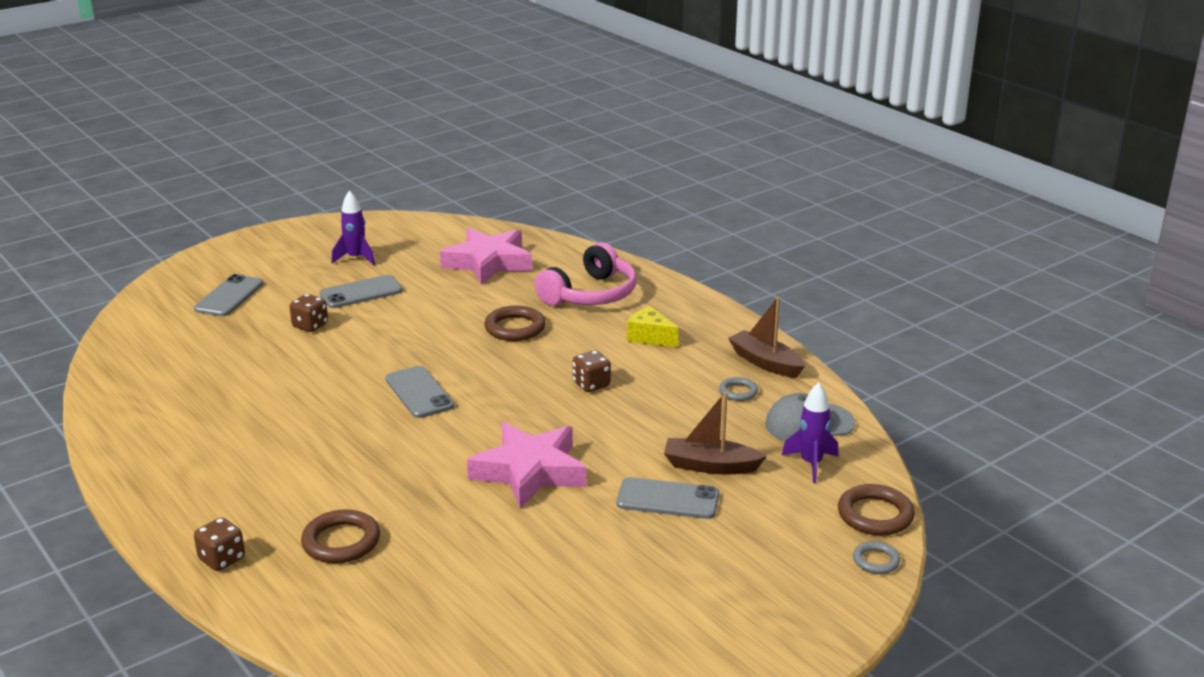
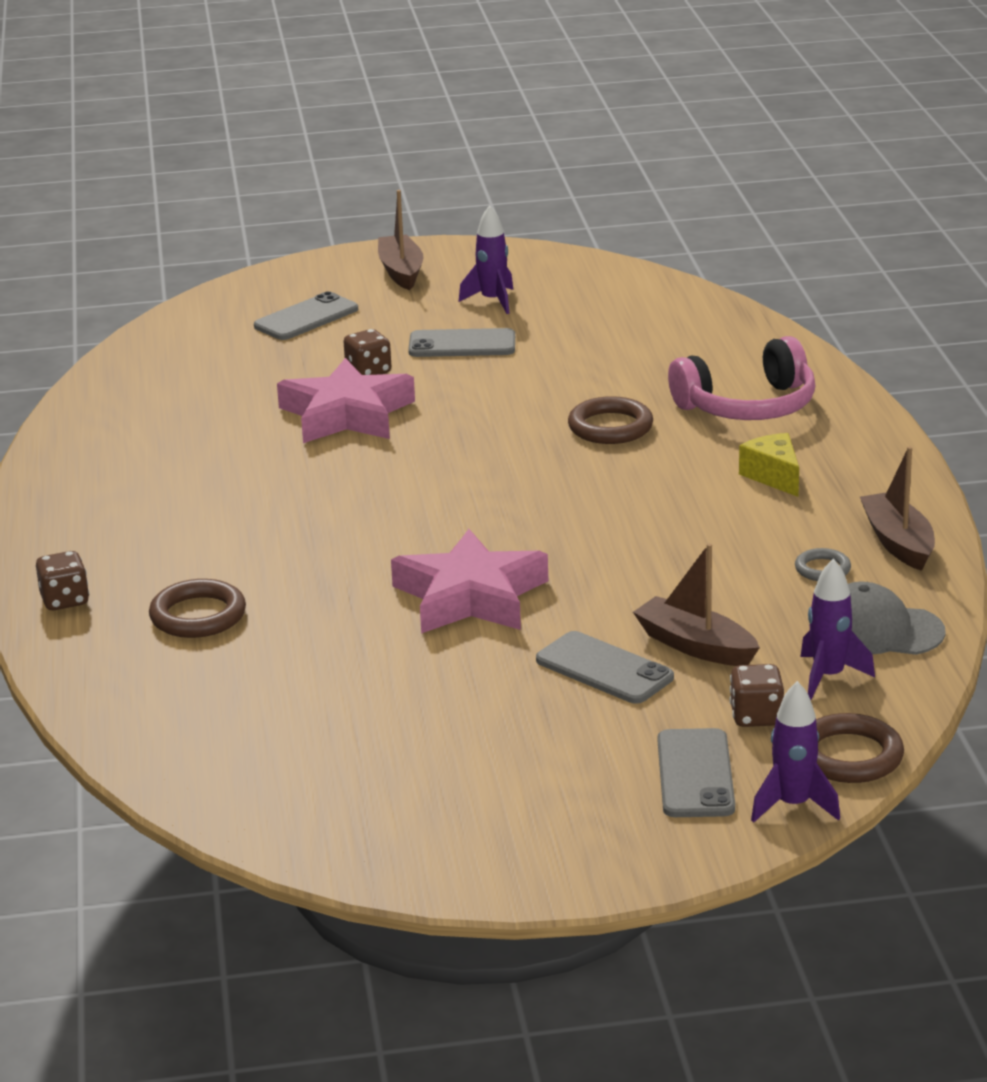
camera: 30 degrees right, 0 degrees up
(272, 250) = (401, 272): none -> brown boat
(419, 393) = (424, 477): grey phone -> grey phone (695, 774)
(488, 263) = (653, 339): pink star -> pink star (346, 414)
(591, 384) = (641, 516): brown dice -> brown dice (756, 716)
(876, 561) = (793, 805): grey ring -> purple rocket

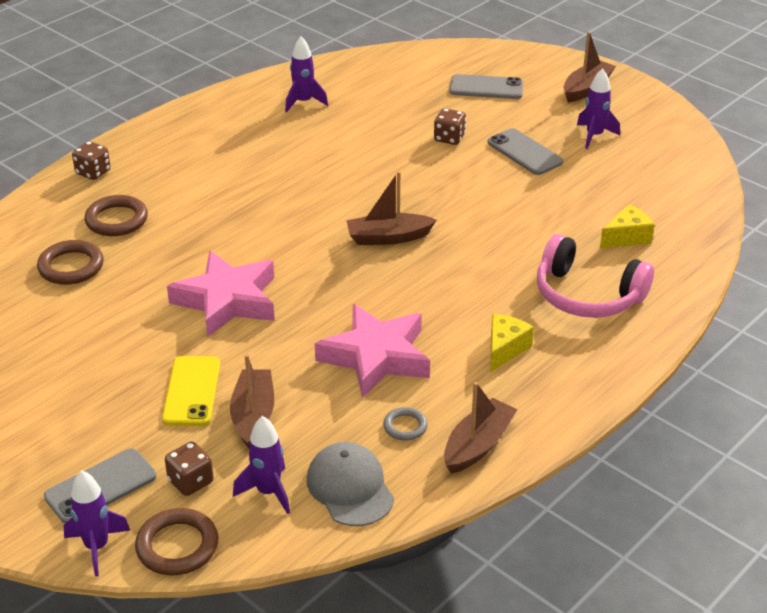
camera: 50 degrees right, 10 degrees up
(148, 423) = (303, 102): none -> purple rocket
(346, 414) = (390, 156): pink star -> pink star (376, 357)
(497, 468) = (388, 237): none -> brown boat
(604, 669) = (191, 391): grey phone -> yellow phone
(610, 427) = (490, 254): brown ring -> brown ring (71, 267)
(687, 353) = (627, 237): none -> yellow cheese

